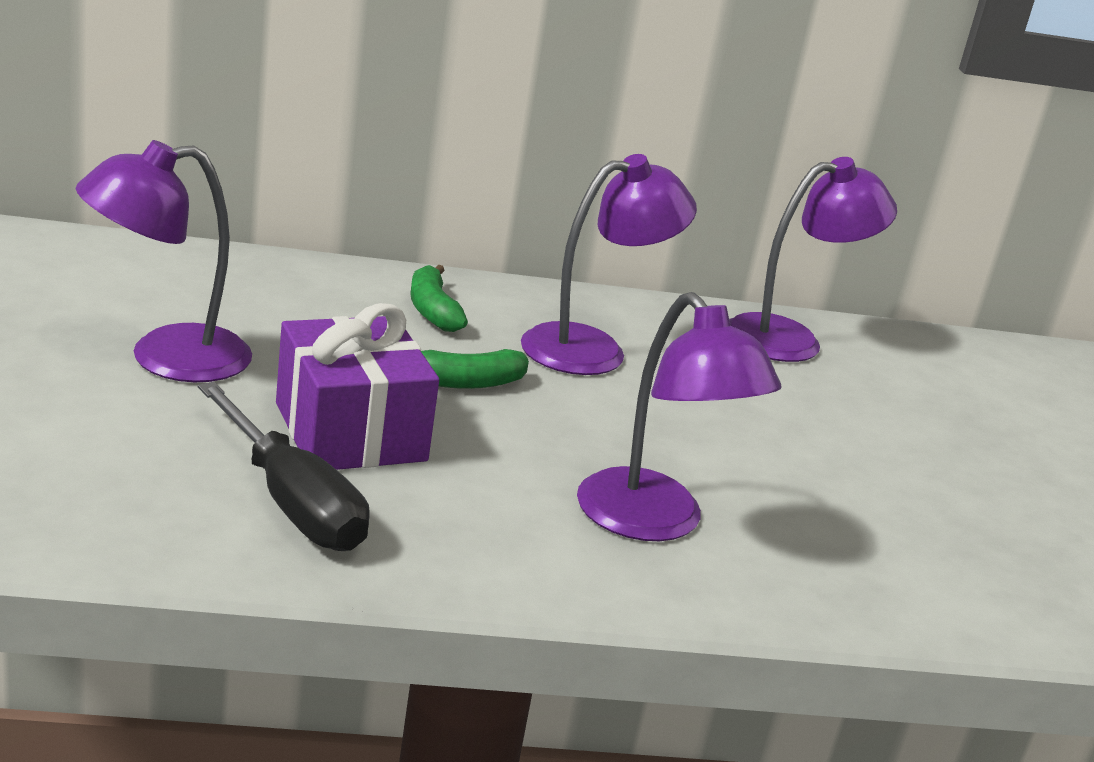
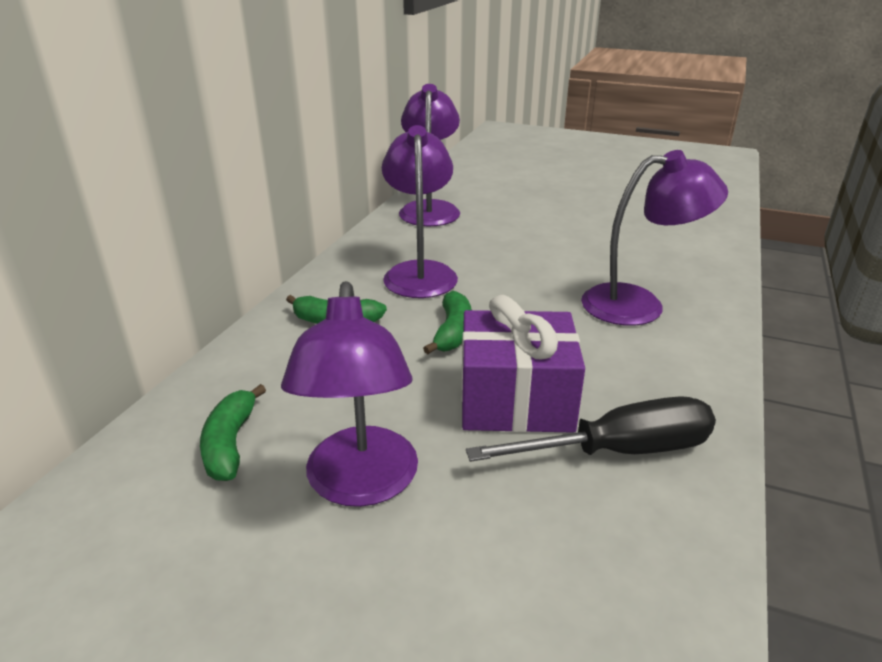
camera: 60 degrees left, 5 degrees up
(193, 290) = (230, 443): none -> green banana

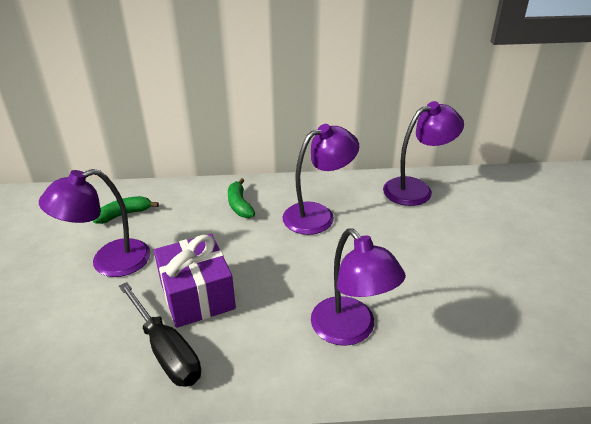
camera: 65 degrees right, 5 degrees up
(452, 332) = (254, 250): green banana -> none

